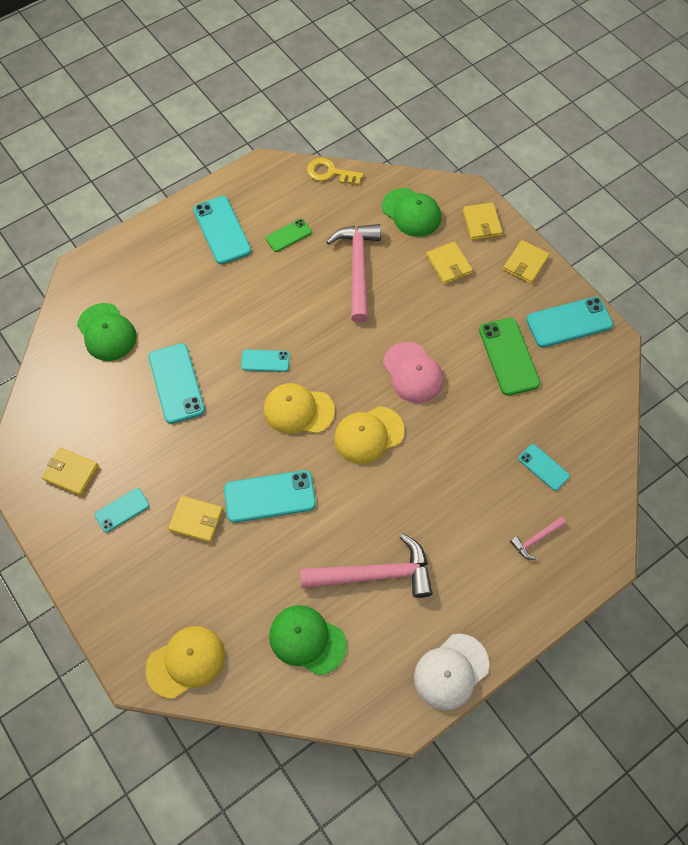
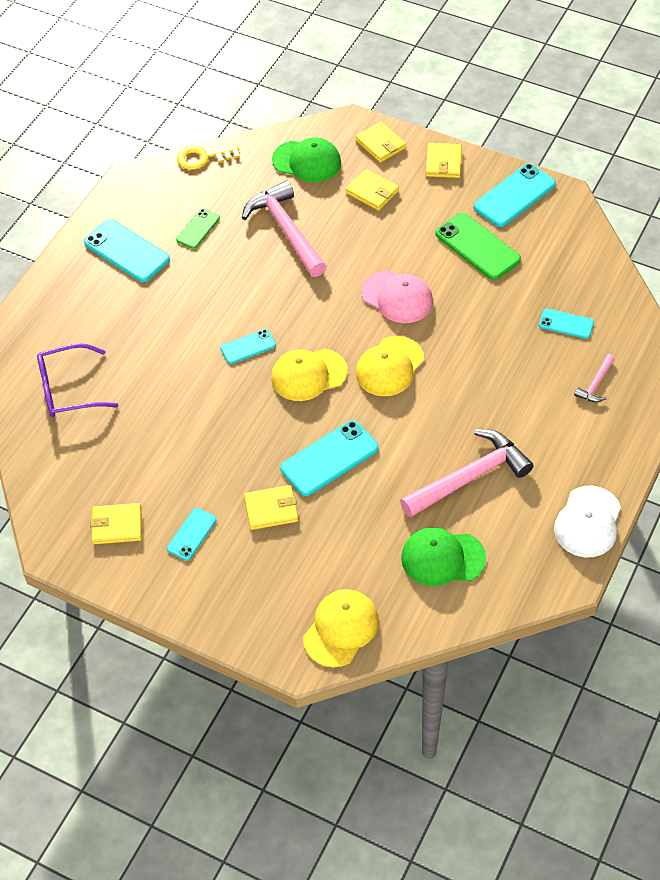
camera: 25 degrees left, 10 degrees down
(107, 332) = (68, 389): green cap -> purple glasses
(176, 383) = (172, 403): turquoise phone -> none

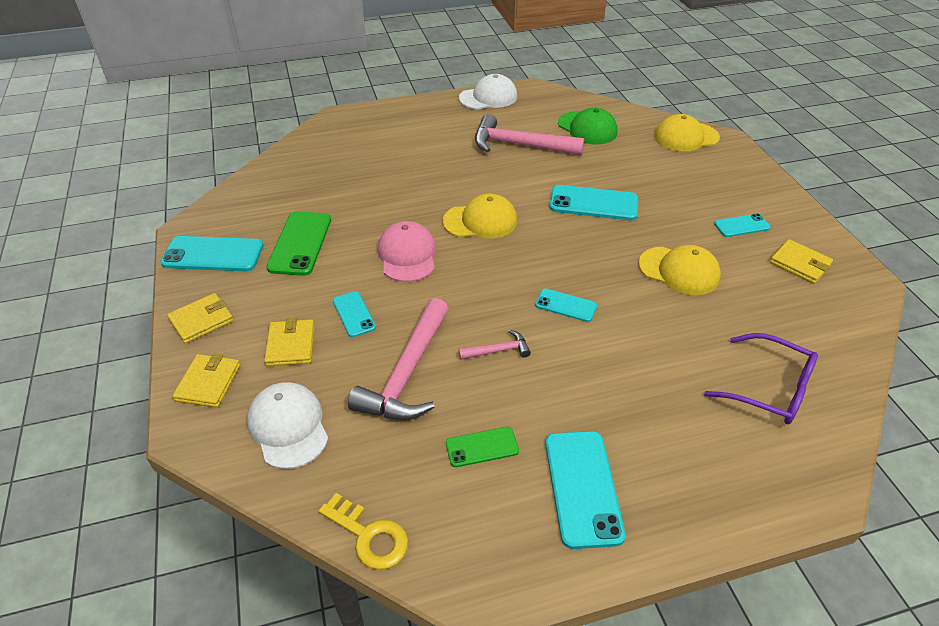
camera: 135 degrees left, 10 degrees down
(271, 509) = (667, 204): yellow wallet -> none
(307, 161) = (288, 426): green cap -> white cap
(308, 375) = (543, 255): yellow cap -> yellow cap (679, 271)
(566, 324) = (338, 167): turquoise phone -> turquoise phone (354, 314)
(595, 384) = (380, 135): pink hammer -> pink hammer (498, 350)

